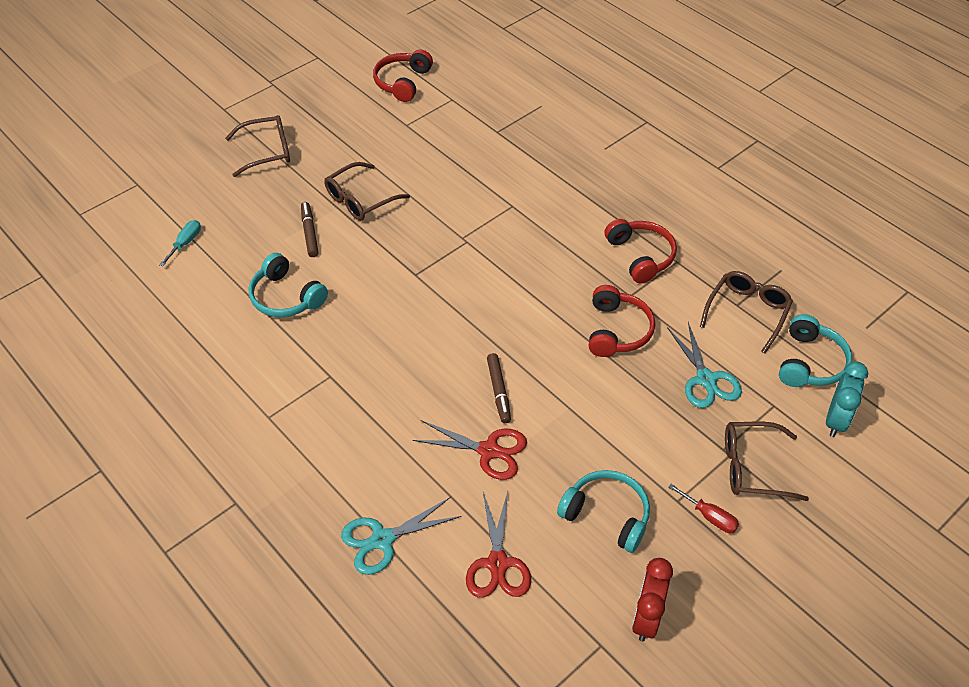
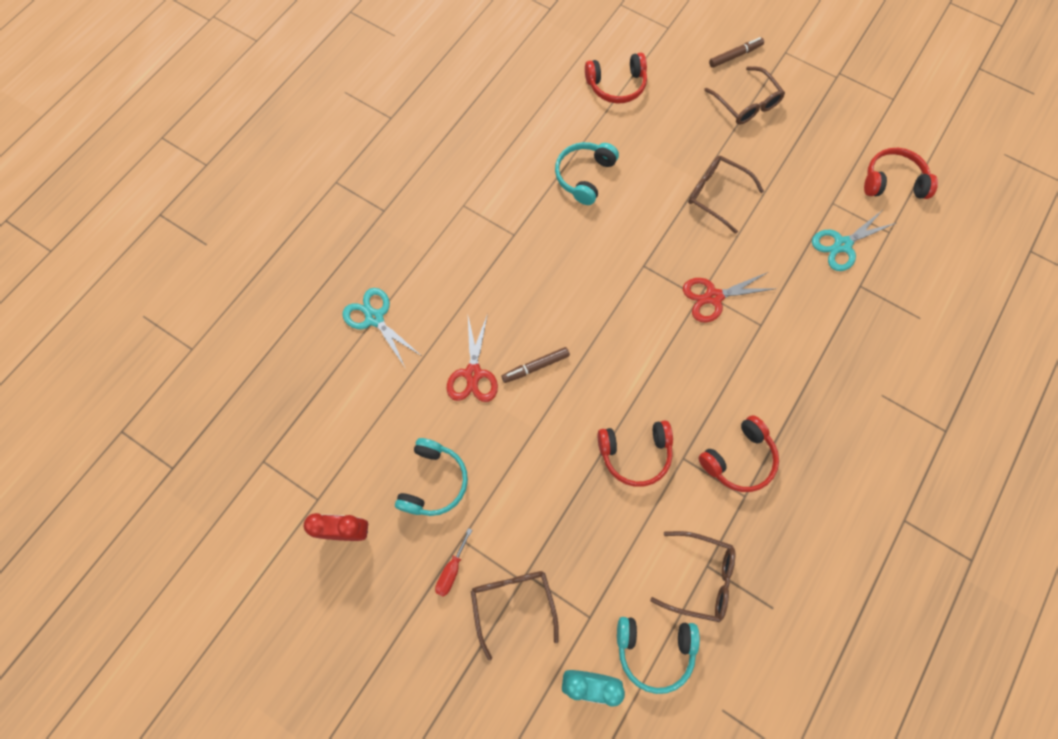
camera: 75 degrees right, 20 degrees up
(185, 243) = (616, 85): turquoise screwdriver -> red headphones
(309, 233) = (661, 169): brown marker -> brown marker (735, 56)
(498, 563) = (371, 406): red scissors -> red scissors (713, 297)
(706, 379) = (602, 547): turquoise scissors -> turquoise scissors (842, 245)

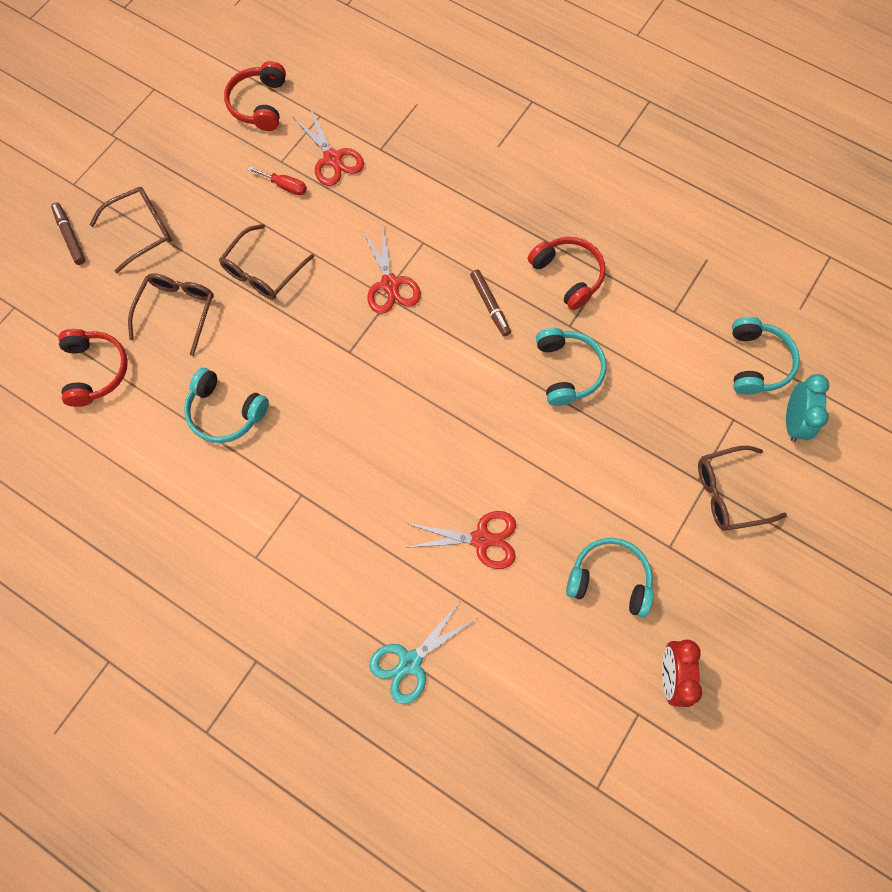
camera: 90 degrees left, 0 degrees up
(451, 570) = (702, 556): red screwdriver -> red screwdriver (285, 186)
(535, 367) = (472, 470): brown marker -> brown marker (490, 305)
(635, 454) = (567, 370): red headphones -> turquoise headphones
(699, 577) = (686, 319): brown glasses -> brown glasses (177, 311)
(842, 245) = (333, 158): turquoise scissors -> red scissors

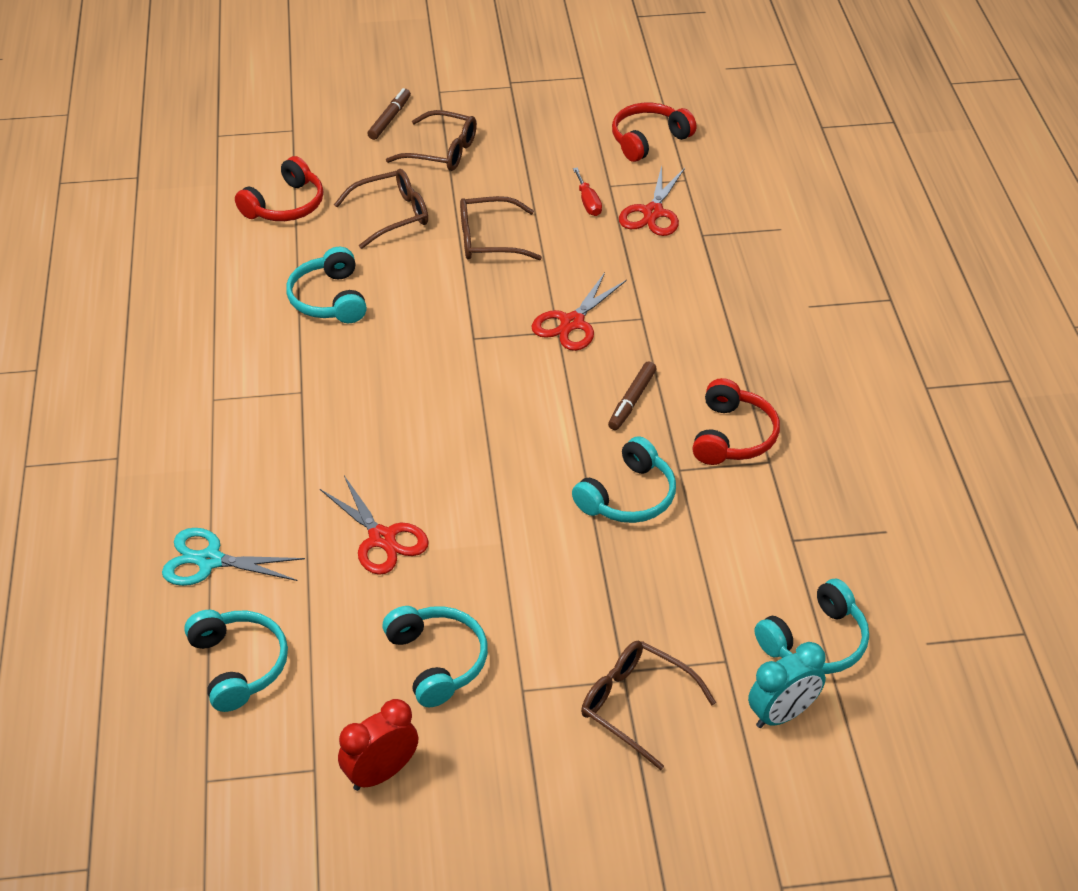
camera: 50 degrees right, 25 degrees down
(517, 704) = (238, 665): none -> turquoise headphones

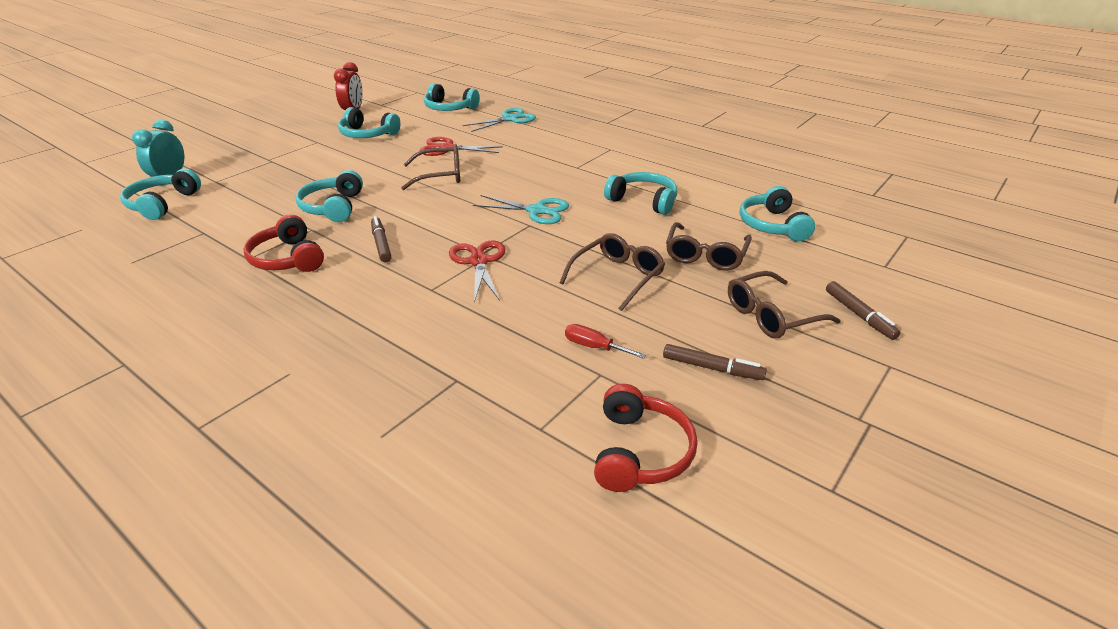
camera: 135 degrees right, 10 degrees down
(285, 205) = (772, 225): red headphones -> turquoise headphones
(441, 352) = (536, 211): none -> turquoise scissors
(539, 149) = (712, 368): none -> brown marker
(636, 706) = (254, 156): brown glasses -> brown glasses (440, 176)
(653, 213) = (527, 372): red scissors -> none

